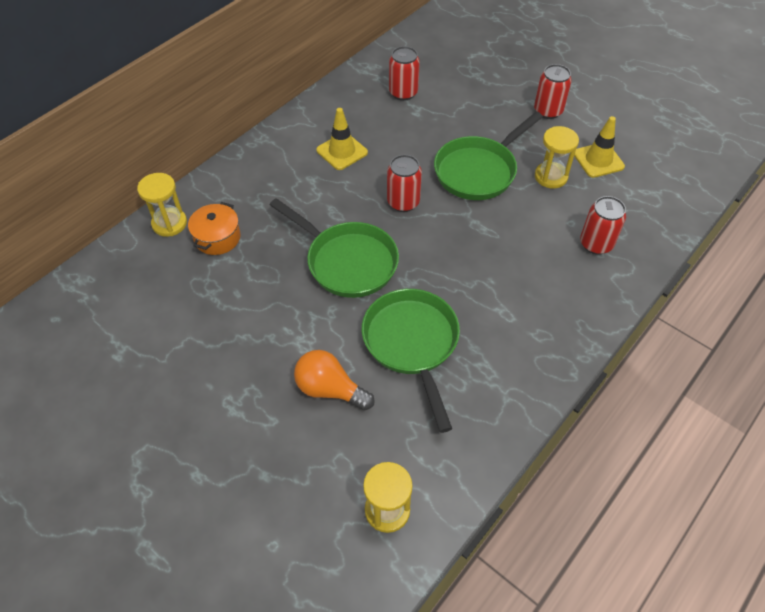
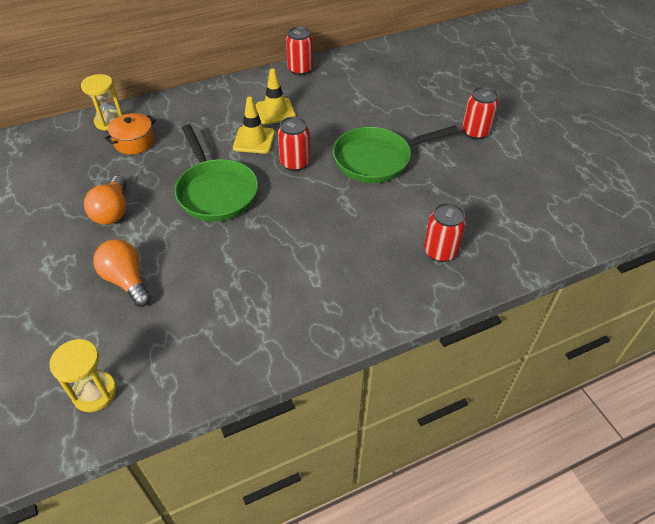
camera: 25 degrees right, 5 degrees down
(256, 323) = (113, 211): none -> orange light bulb
(403, 93) = (358, 84): red can -> red can (300, 69)
(412, 344) = (217, 272): green pan -> none
(551, 177) = (438, 184): yellow hourglass -> none
(598, 160) = (494, 184): yellow traffic cone -> yellow traffic cone (254, 140)

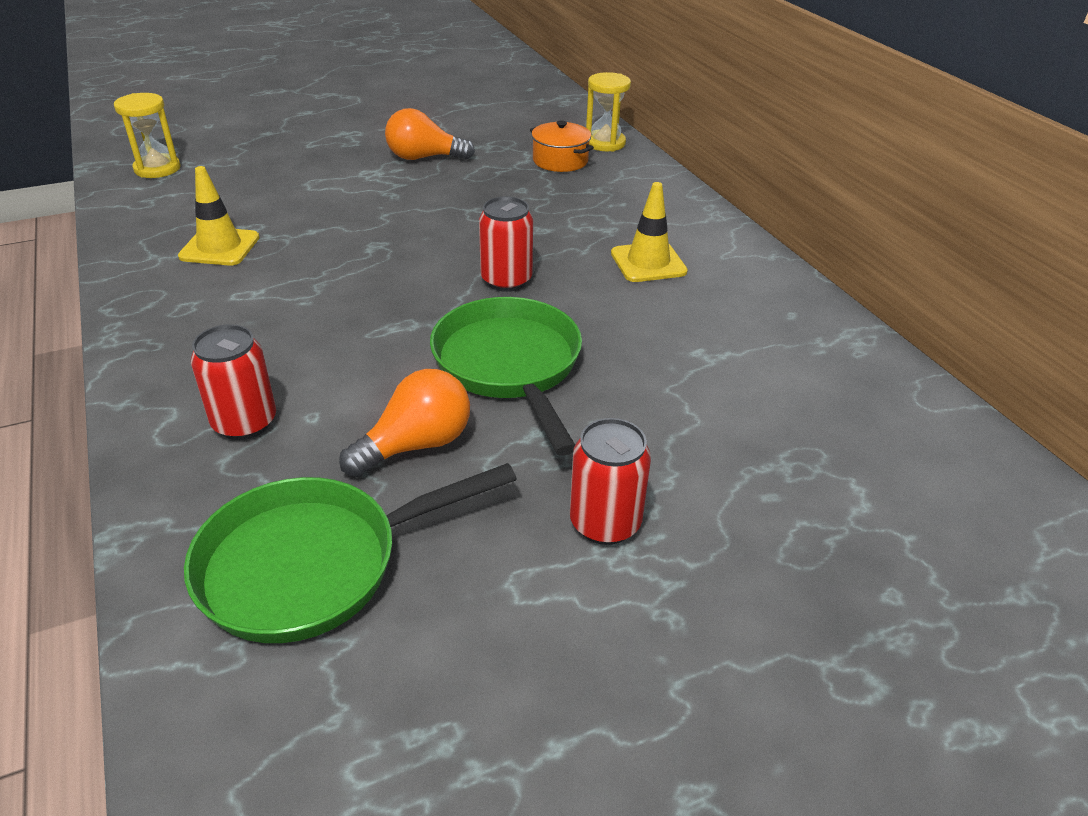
camera: 90 degrees right, 10 degrees down
(126, 280) = (303, 173): orange light bulb -> orange light bulb (416, 445)
(216, 191) = (448, 218): green pan -> green pan (314, 564)
(254, 140) = (567, 244): yellow traffic cone -> yellow traffic cone (220, 247)
(300, 69) = (791, 288): red can -> none

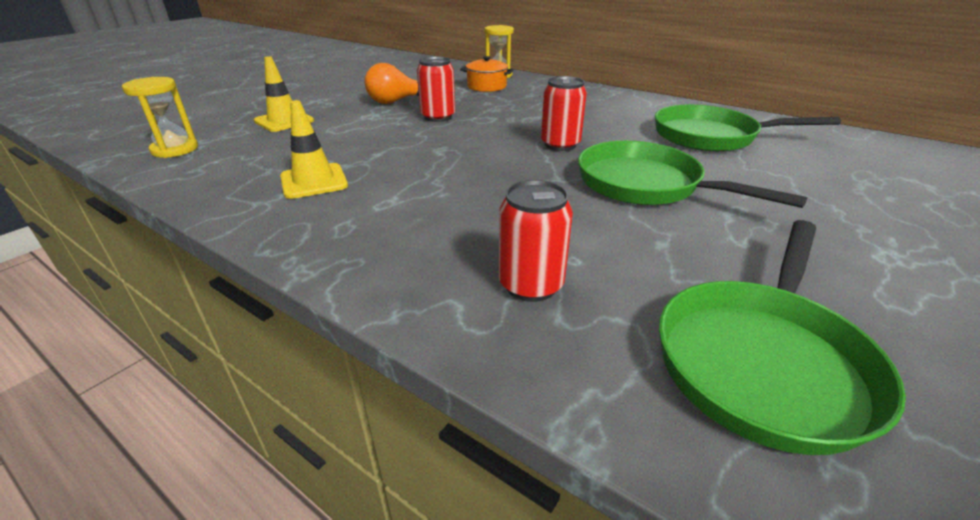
camera: 30 degrees left, 5 degrees down
(416, 445) = (676, 248): orange light bulb -> none
(605, 523) = (857, 244): red can -> red can (438, 117)
(648, 262) = (621, 117): yellow traffic cone -> yellow traffic cone (284, 121)
(710, 331) = (711, 137): none -> green pan

